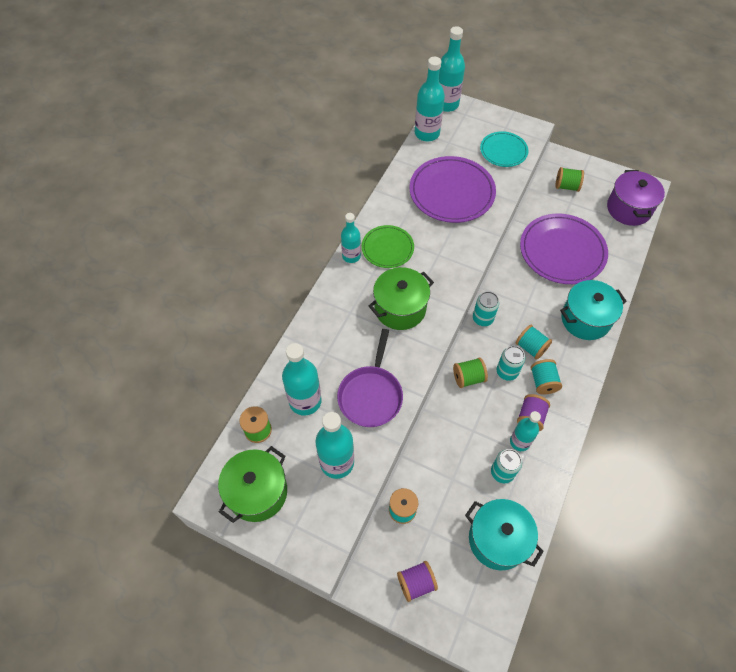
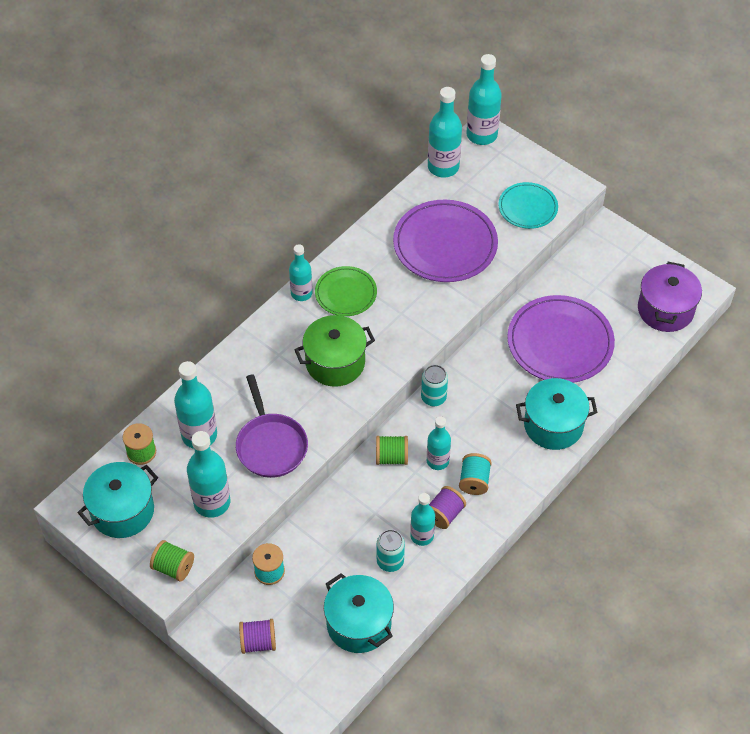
camera: 15 degrees right, 5 degrees down
(257, 492) = (122, 511): green pot -> turquoise pot
(371, 395) = (270, 445): purple pan -> purple pan turned 45 degrees counterclockwise
(507, 372) = (437, 461): turquoise can -> turquoise bottle
(531, 347) = (476, 441): turquoise spool -> none
(566, 186) = (600, 266): green spool -> green spool (173, 567)

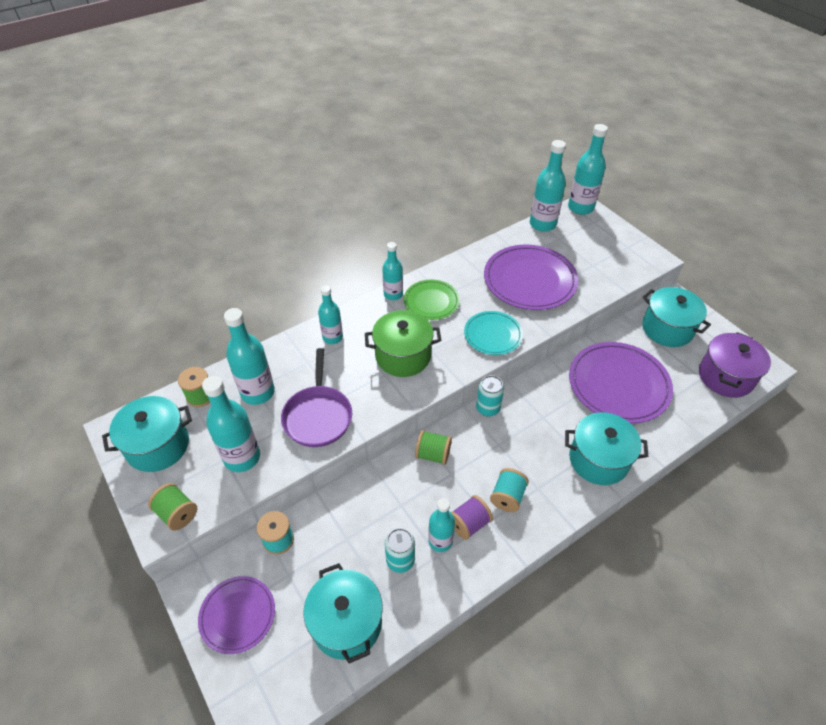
camera: 15 degrees right, 5 degrees down
(258, 642) = (237, 615): purple spool -> purple plate
(437, 461) = (476, 468): turquoise bottle -> turquoise bottle (332, 337)
(527, 207) = (610, 266): turquoise plate -> turquoise plate (493, 335)
(600, 267) = (667, 329): none -> turquoise pot

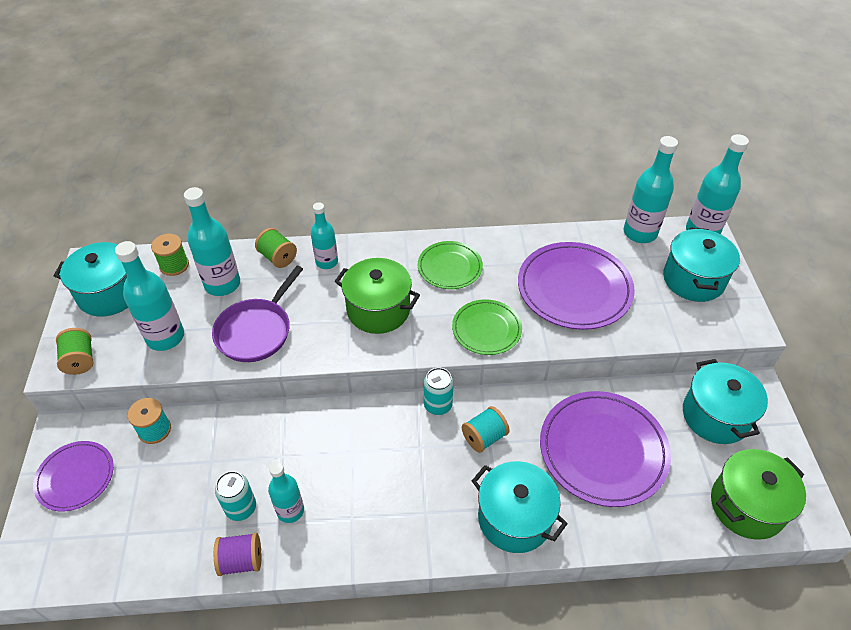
camera: 30 degrees right, 0 degrees up
(346, 623) = (153, 537): turquoise pot -> turquoise pot (693, 279)
(393, 294) = (417, 244): turquoise bottle -> none
(433, 454) = (348, 424): green spool -> green spool (278, 257)
(469, 523) = (330, 509): purple spool -> purple spool (241, 560)
(493, 335) = (486, 329): turquoise plate -> green plate
(507, 497) = (388, 504): turquoise spool -> turquoise spool (484, 437)
(725, 377) = (747, 505): purple pot -> green pot

